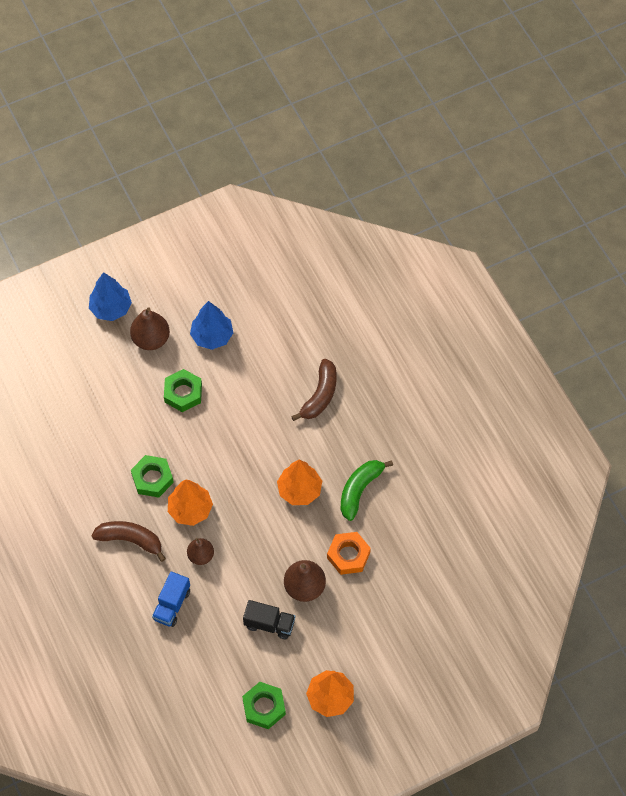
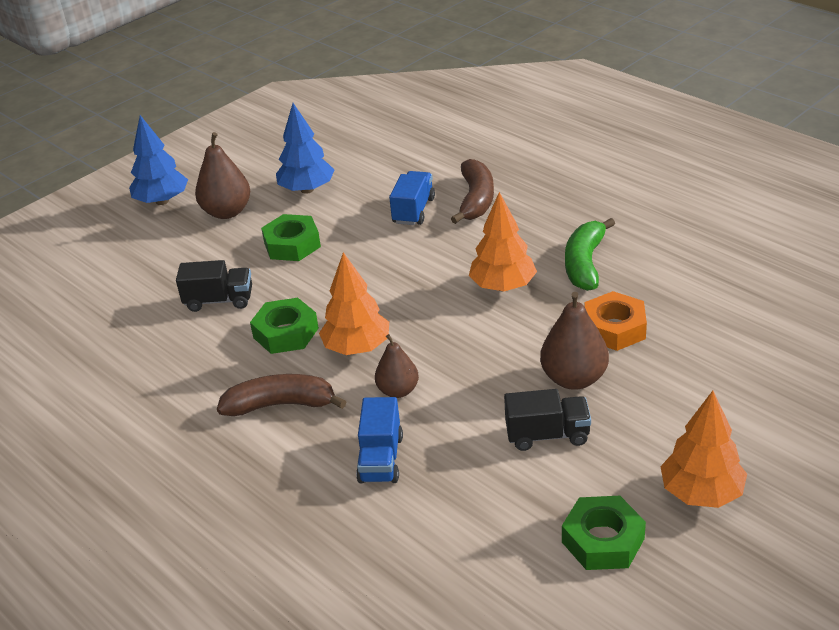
camera: 15 degrees left, 25 degrees down
(121, 431) = (219, 300): none -> black truck
(274, 390) = (413, 211): none -> blue truck

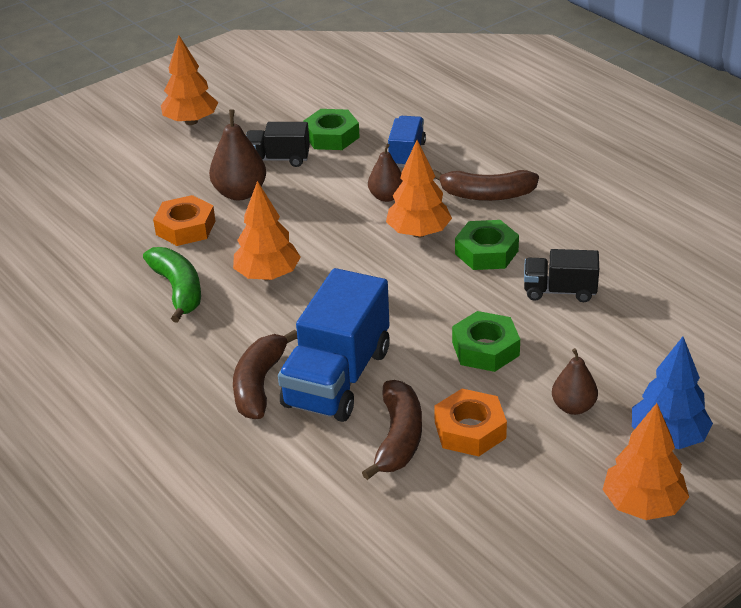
camera: 175 degrees left, 0 degrees up
(193, 163) = (643, 505): none -> orange tree
(227, 212) = (573, 407): brown pear -> brown pear, size x0.65
(307, 189) = (470, 430): blue tree -> orange nut
(359, 179) = (398, 438): none -> brown banana
(413, 211) = (337, 378): blue truck -> blue truck, size x1.84
(585, 264) = (178, 290): green banana -> green banana turned 45 degrees counterclockwise
(603, 540) = (268, 104): green nut -> green nut (331, 136)

